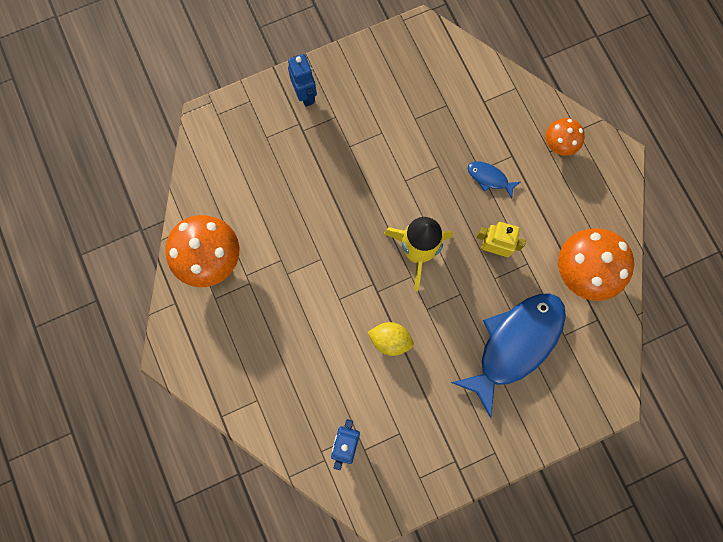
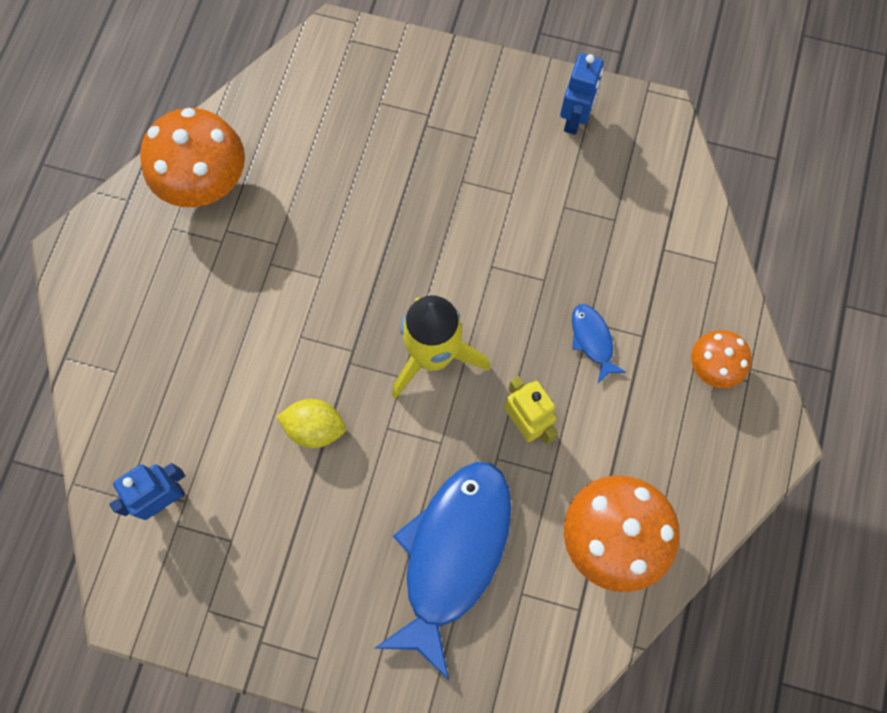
camera: 40 degrees right, 5 degrees down
(305, 95) = (462, 90): blue robot -> blue robot (575, 119)
(390, 340) = (315, 428): yellow lemon -> yellow lemon turned 45 degrees counterclockwise
(515, 344) = (453, 554): blue fish -> blue fish turned 60 degrees counterclockwise

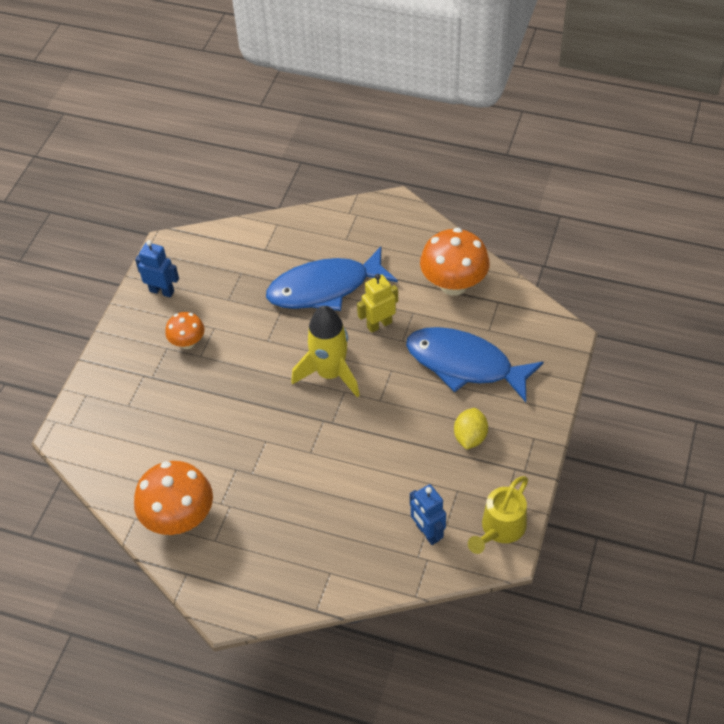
camera: 85 degrees left, 20 degrees down
(164, 602) = (500, 529): none -> yellow watering can
(315, 428) = (378, 442): yellow lemon -> yellow lemon (470, 437)
(592, 340) = (325, 288): blue fish -> blue fish, size x2.40
(712, 367) = (347, 230): orange mushroom -> orange mushroom (187, 342)

